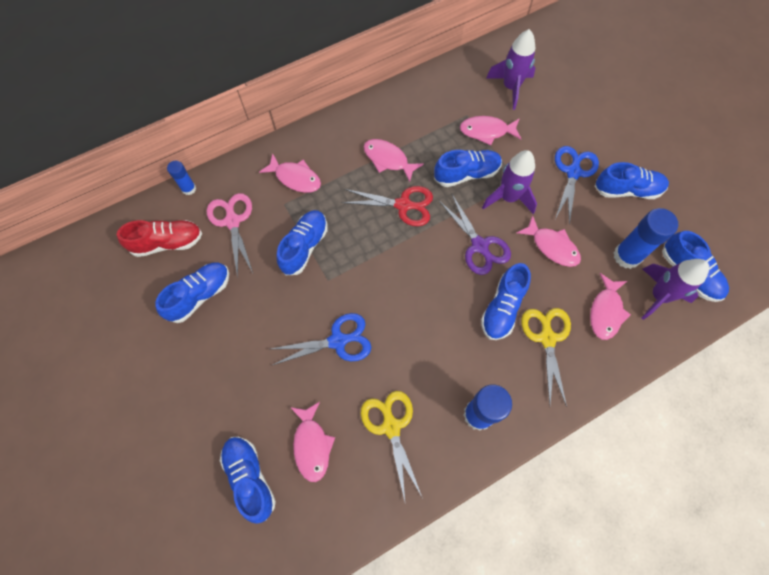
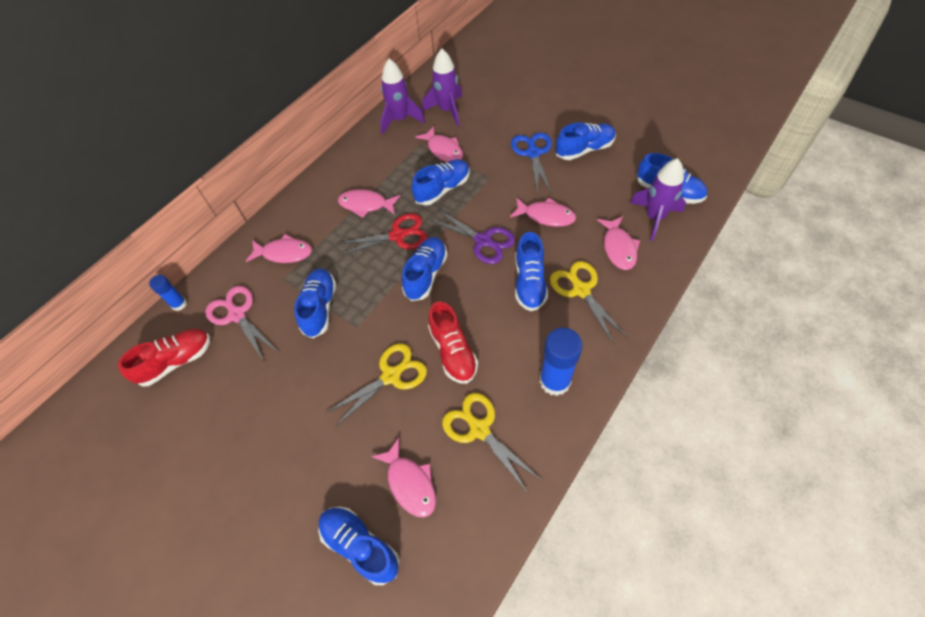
camera: 20 degrees left, 10 degrees down
(200, 295) = (231, 395): blue shoe -> blue shoe (426, 274)
(338, 341) = (391, 375): blue scissors -> yellow scissors
(401, 343) = (453, 351): none -> red shoe
(487, 131) = (443, 150): pink fish -> pink fish turned 105 degrees counterclockwise
(508, 198) = (488, 193): purple rocket -> purple rocket (400, 120)
(627, 256) = (612, 198): blue glue stick -> none

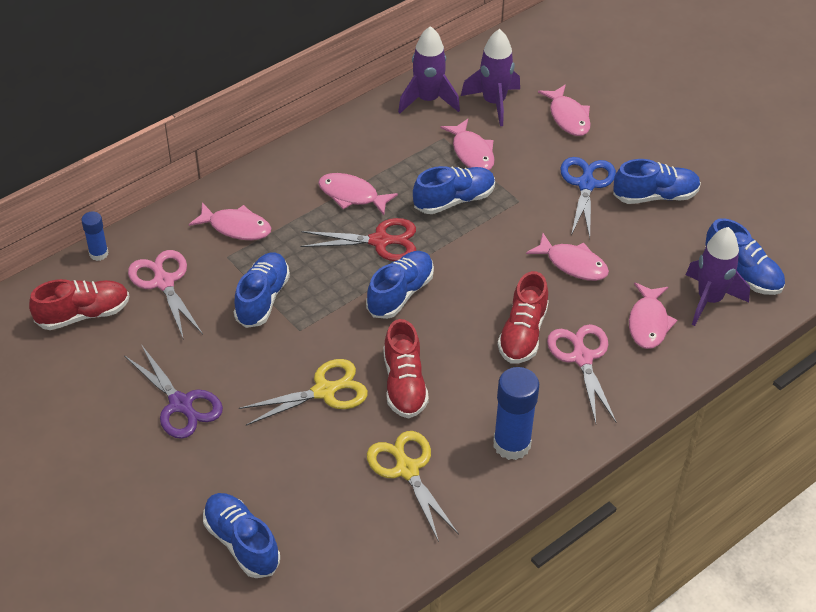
camera: 10 degrees right, 10 degrees down
(410, 483) = (312, 500): pink fish -> pink fish (568, 117)
(483, 241) = (484, 273): purple scissors -> purple scissors (181, 404)
(529, 282) = (522, 334): blue shoe -> red shoe
(581, 290) = (582, 357): yellow scissors -> pink scissors

